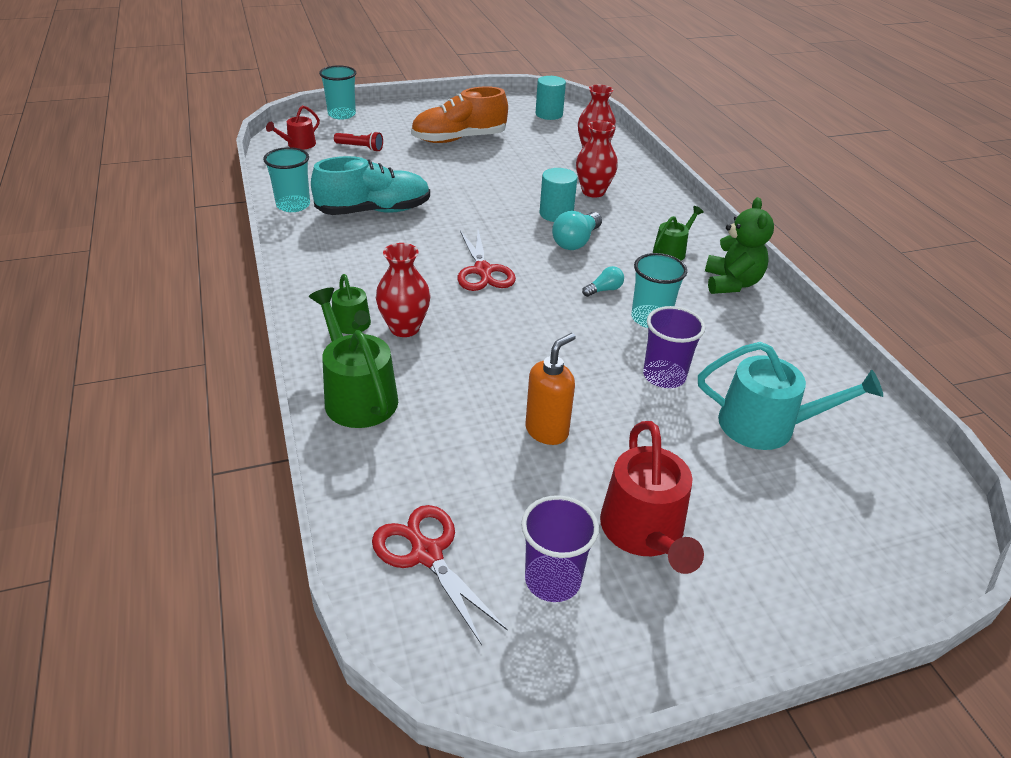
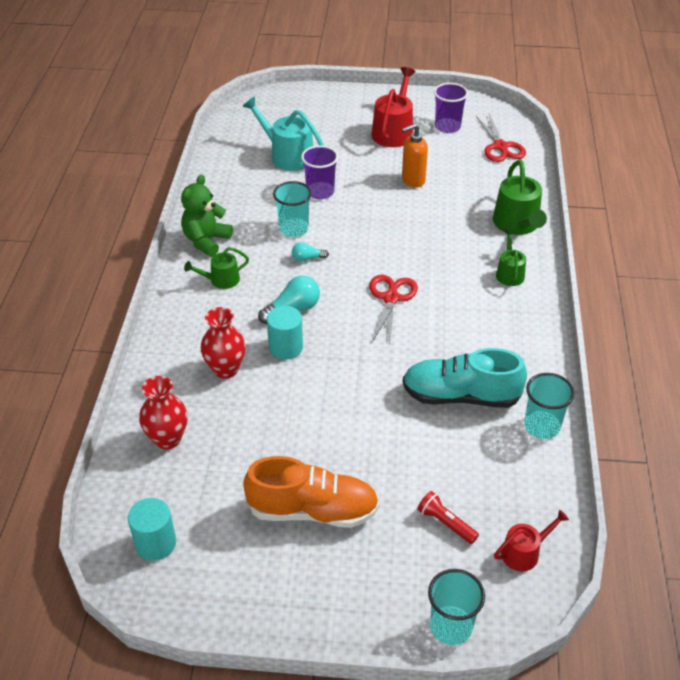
camera: 155 degrees left, 5 degrees up
(404, 328) = (472, 262): red vase -> none

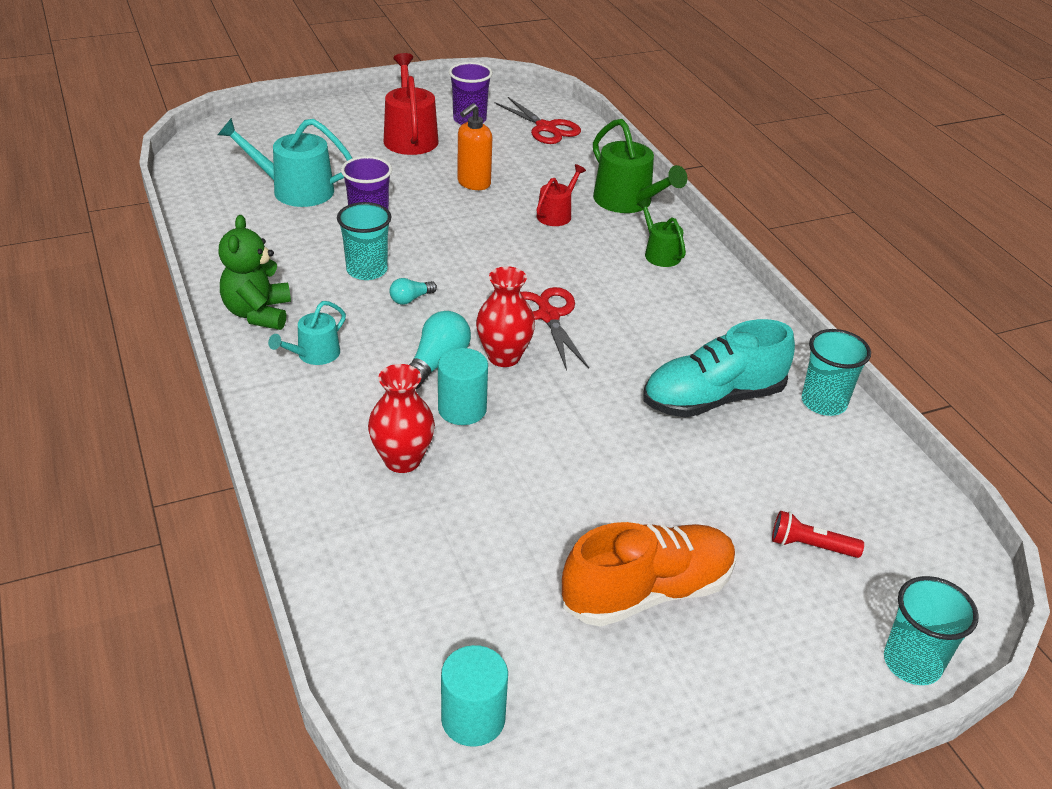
camera: 30 degrees left, 5 degrees down
(167, 439) = (387, 574): red vase -> red vase (504, 357)
(221, 280) = (314, 354): green watering can -> turquoise watering can
(524, 552) = (917, 545): red watering can -> red watering can (556, 214)

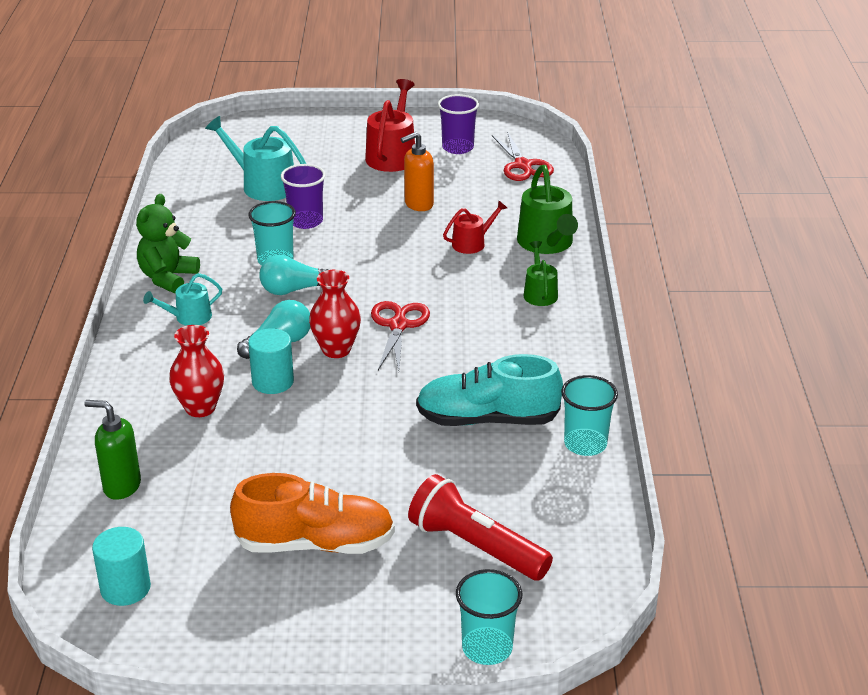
camera: 25 degrees right, 5 degrees down
(377, 584) = (121, 486): none -> green soap dispenser
(410, 299) = (294, 290): turquoise light bulb -> turquoise light bulb, size x1.73
(810, 546) = (475, 547): red flashlight -> red flashlight, size x1.92

